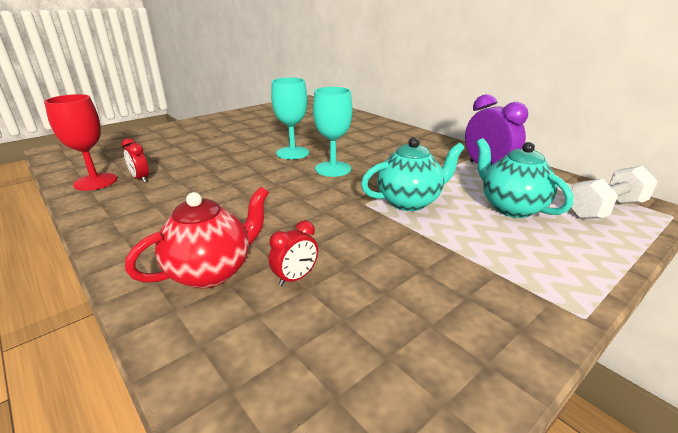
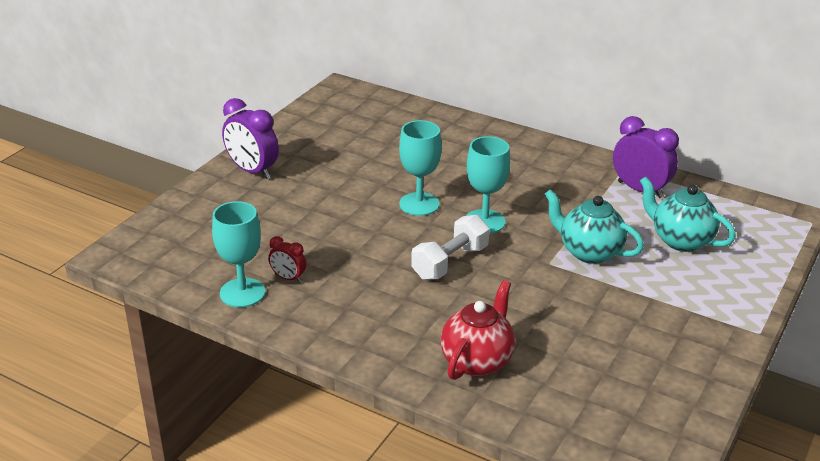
camera: 20 degrees left, 5 degrees up
(95, 182) = (242, 293): red goblet -> turquoise goblet
(203, 125) = (252, 171): none -> purple clock
(295, 278) = (547, 350): red clock -> none
(409, 202) = (589, 252): turquoise teapot -> turquoise teapot turned 105 degrees counterclockwise
(605, 209) = (758, 226): white dumbbell -> white dumbbell (450, 262)

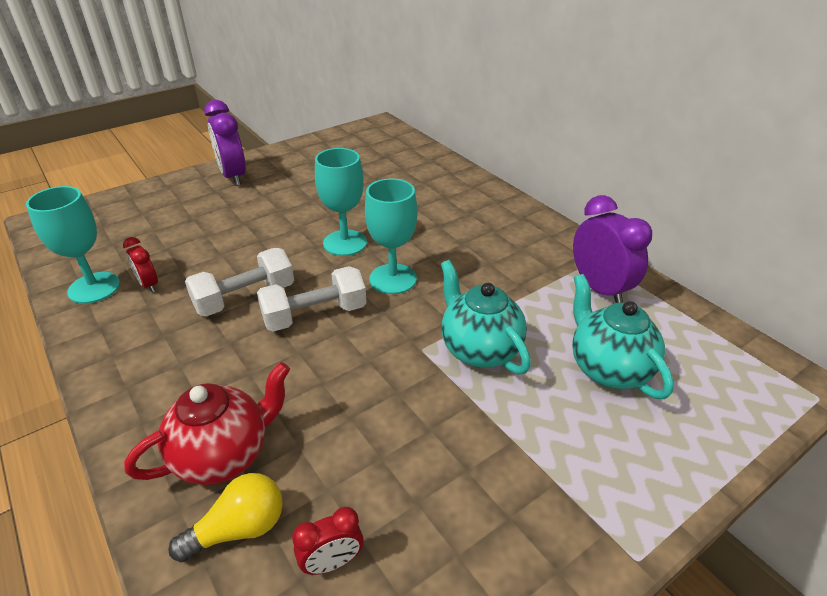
camera: 25 degrees right, 5 degrees up
(382, 266) = (245, 298): none -> white dumbbell
(528, 391) = (239, 528): none -> yellow light bulb
(598, 387) = (332, 562): none -> red clock

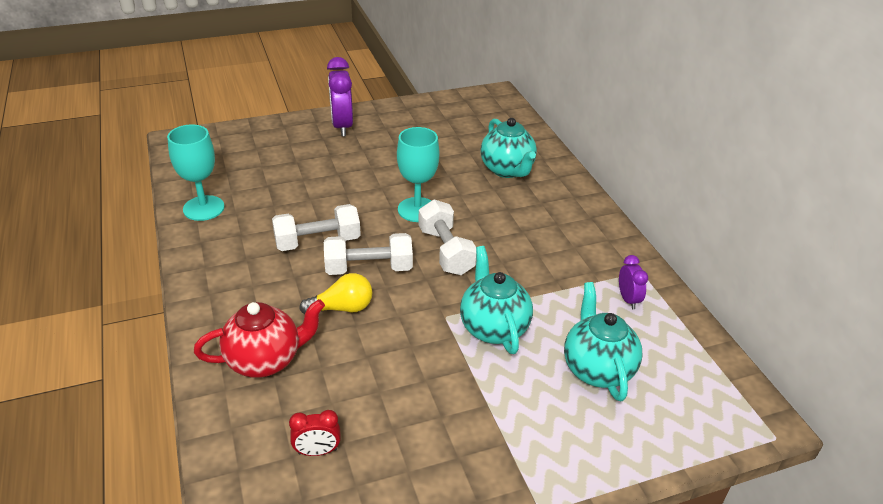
camera: 15 degrees right, 0 degrees up
(148, 285) = (245, 214): red clock -> none
(239, 528) = (261, 413): yellow light bulb -> yellow light bulb (342, 308)
(393, 279) = (446, 251): turquoise goblet -> white dumbbell
(421, 189) = (507, 170): none -> turquoise teapot
(599, 289) = (628, 299): purple clock -> purple clock, size x0.54

